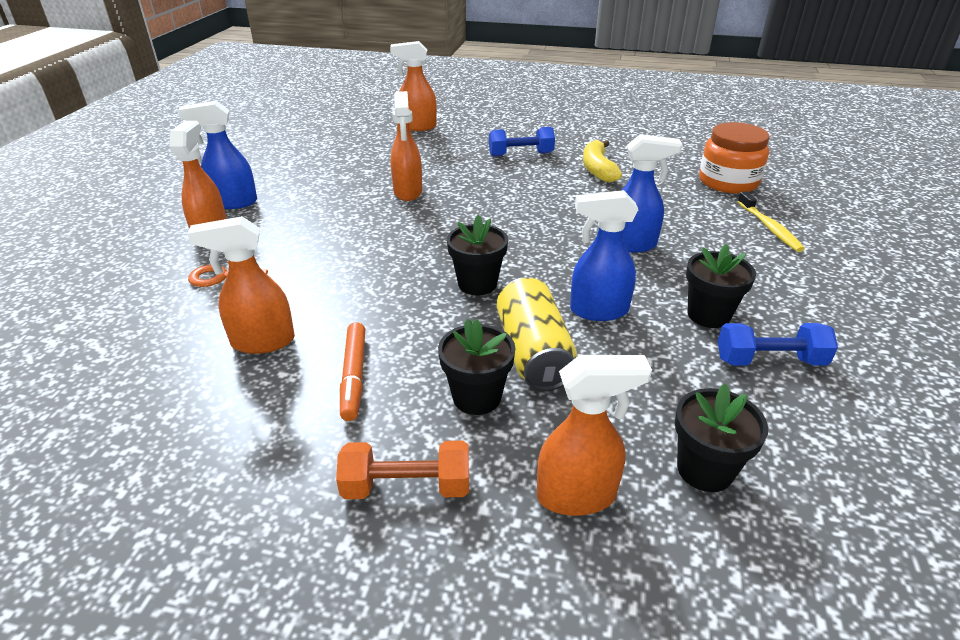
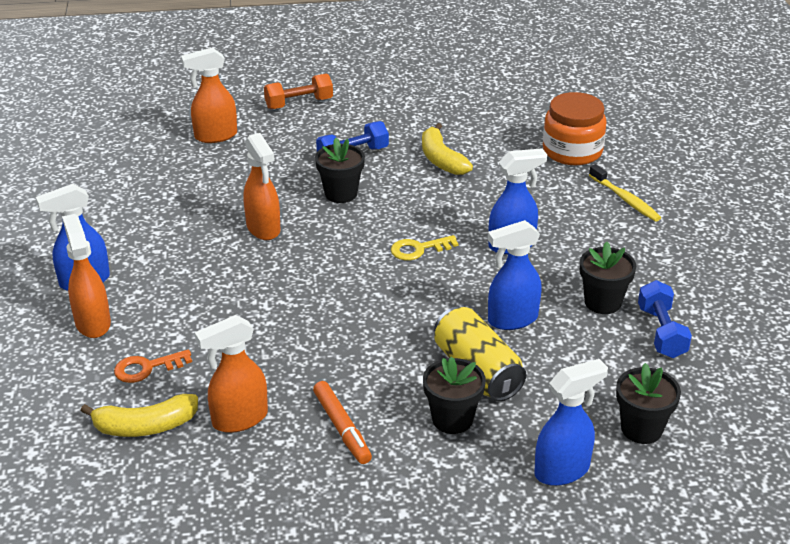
camera: 20 degrees left, 0 degrees up
(174, 327) = (145, 426): none -> yellow banana
(406, 487) = (439, 498): orange dumbbell -> orange dumbbell (299, 103)
(477, 284) = (395, 318): black flower pot -> black flower pot (341, 193)
(536, 231) = (418, 249): none -> yellow key
(577, 495) = (562, 470): orange spray bottle -> blue spray bottle
(769, 361) = (661, 332): blue dumbbell -> blue dumbbell turned 75 degrees counterclockwise

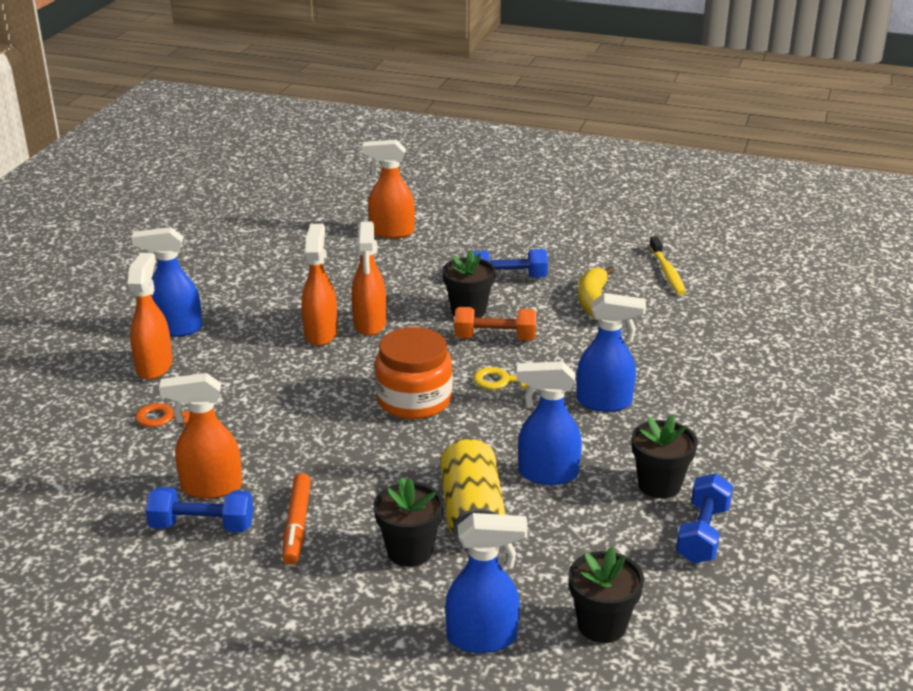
camera: 25 degrees right, 5 degrees down
(145, 426) = (126, 468): yellow banana -> none
(225, 249) = (321, 333): none -> orange spray bottle
(259, 456) = (202, 526): none -> blue dumbbell
(299, 103) = (493, 220): orange dumbbell -> orange dumbbell (495, 338)
(572, 151) = (743, 327): orange jar -> orange jar (414, 400)
(625, 199) = (766, 389): yellow toothbrush -> yellow toothbrush (667, 272)

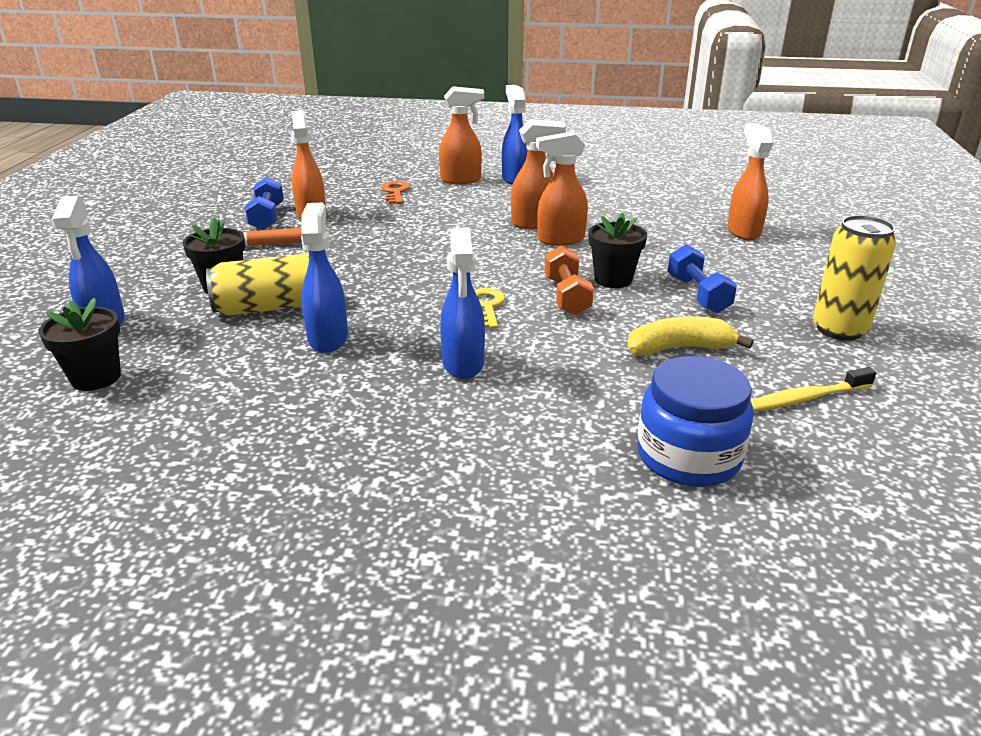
camera: 80 degrees right, 0 degrees up
(414, 400) = (441, 269): orange jar -> none
(578, 237) = (839, 329): none -> yellow can
(659, 485) = (308, 404): black flower pot -> none
(702, 534) = (217, 434): blue dumbbell -> none
(731, 326) = (688, 456): none -> blue jar

